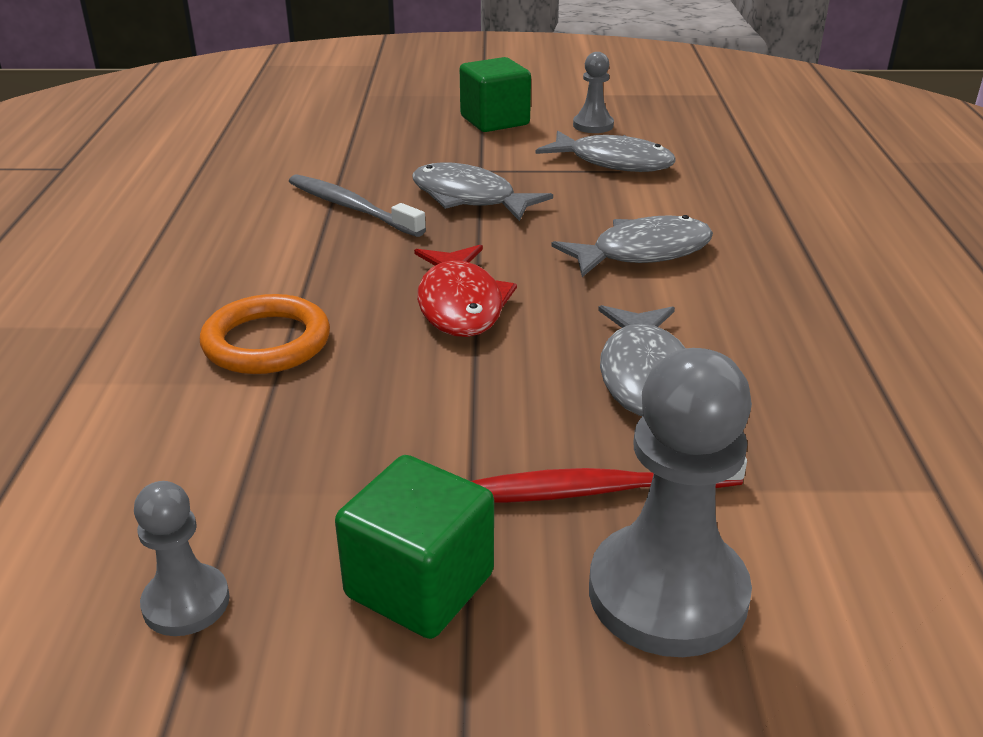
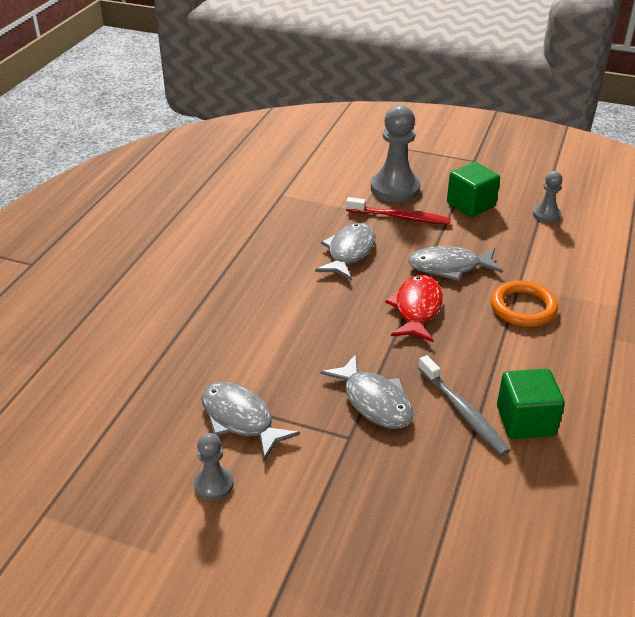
camera: 160 degrees left, 5 degrees up
(494, 121) = (298, 521): green cube -> green cube (525, 421)
(642, 252) = (294, 322): grey fish -> grey fish (449, 267)

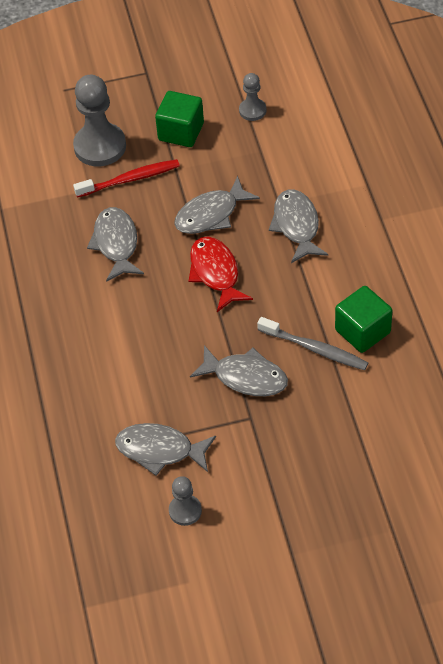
camera: 30 degrees left, 15 degrees up
(523, 308) = (296, 225): orange ring -> grey fish

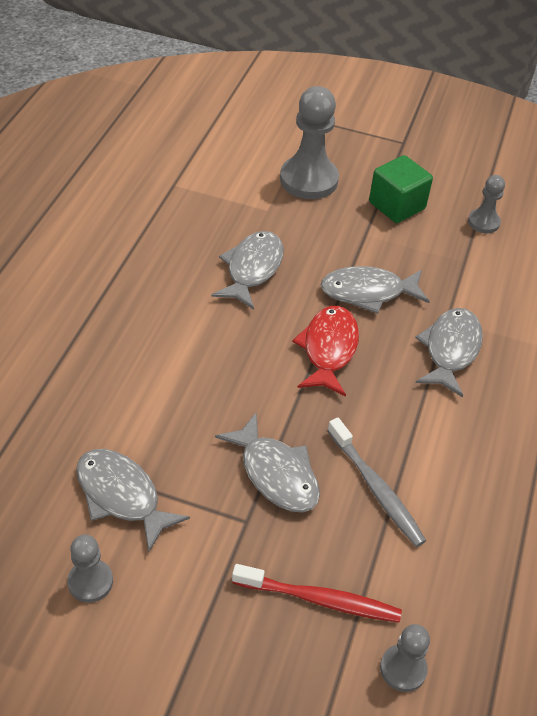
camera: 25 degrees right, 5 degrees down
(130, 179) = (314, 221): red toothbrush -> red toothbrush (320, 599)
(362, 331) = (445, 501): green cube -> none
(405, 444) = (403, 669): none -> grey pawn

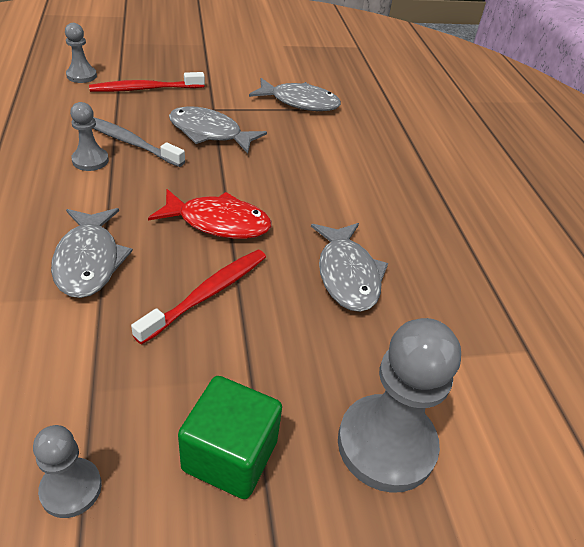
camera: 150 degrees right, 5 degrees down
(90, 582) = (282, 71): grey pawn -> grey pawn (90, 160)
(328, 349) = (218, 222): red fish -> red fish turned 60 degrees counterclockwise
(368, 292) = (207, 294): grey fish -> red toothbrush

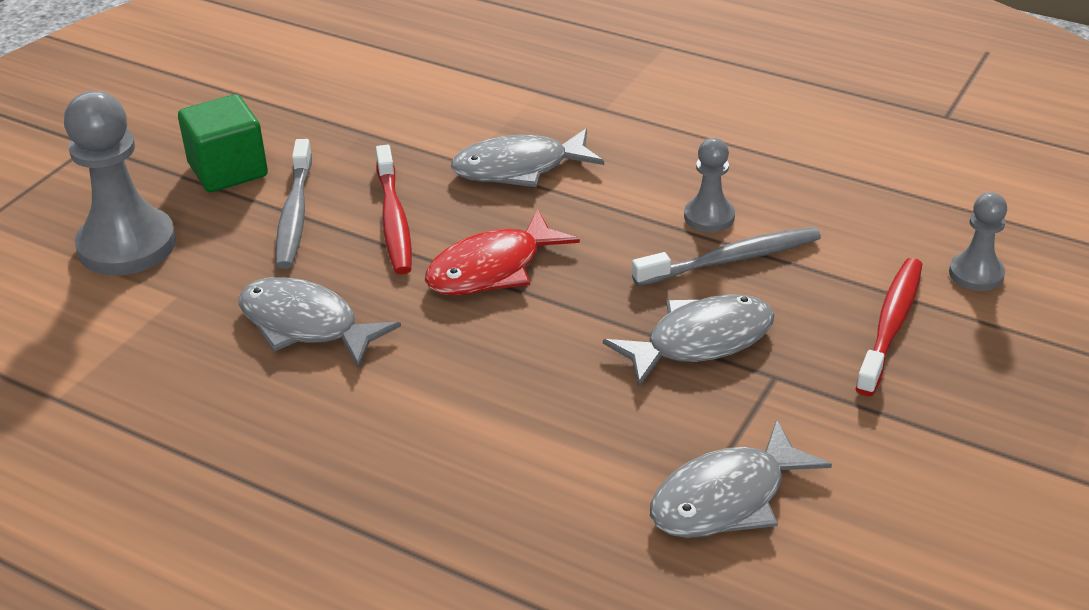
camera: 135 degrees right, 5 degrees down
(71, 488) = (296, 104): grey pawn -> none
(89, 261) = (519, 168): grey fish -> grey fish turned 45 degrees counterclockwise
(249, 357) = (295, 214): none -> grey toothbrush

